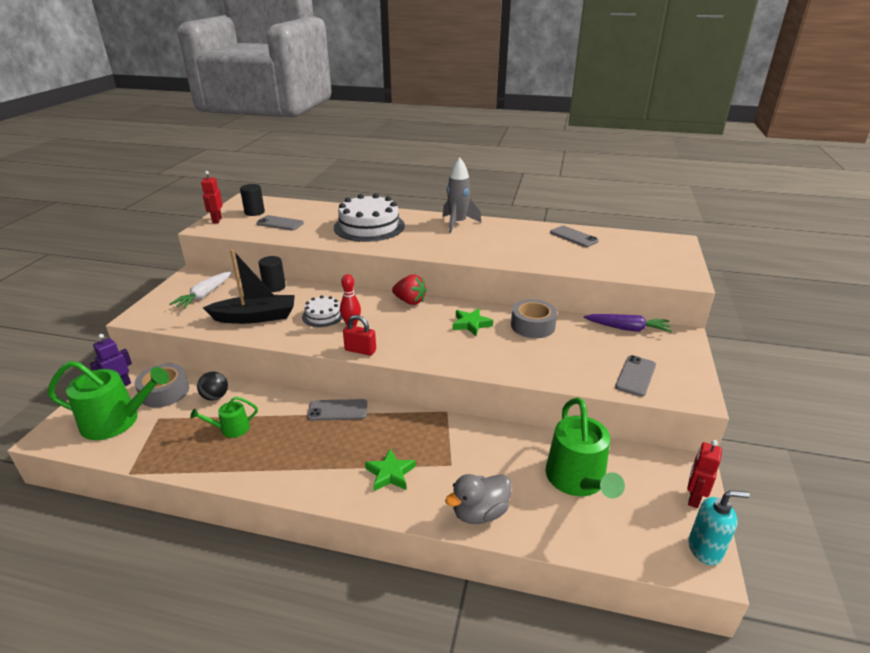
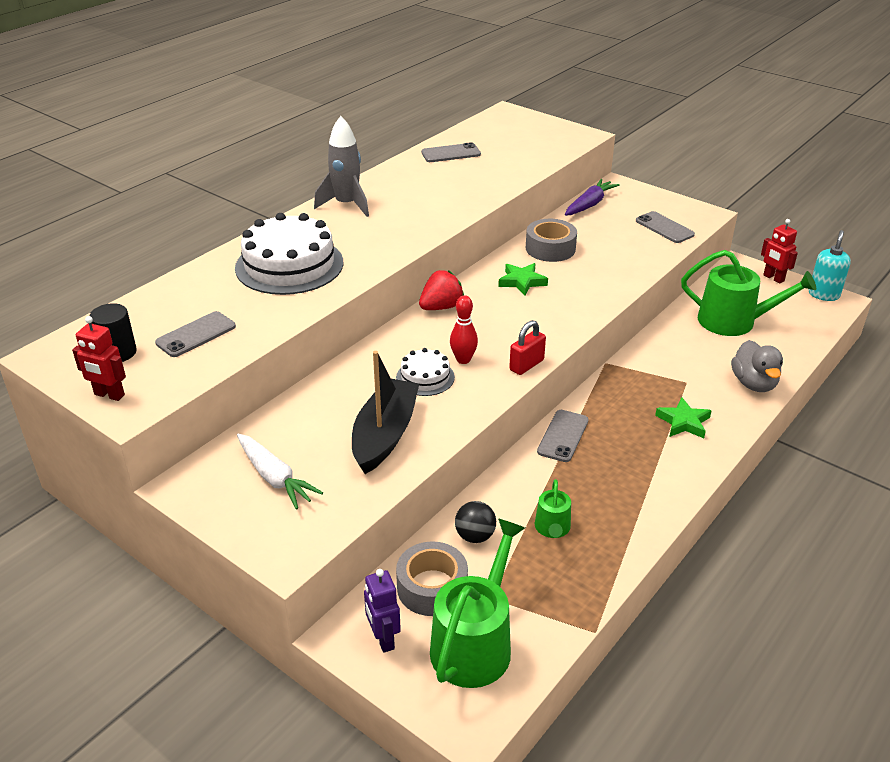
camera: 65 degrees left, 5 degrees up
(274, 287) = (308, 406): black cylinder -> none

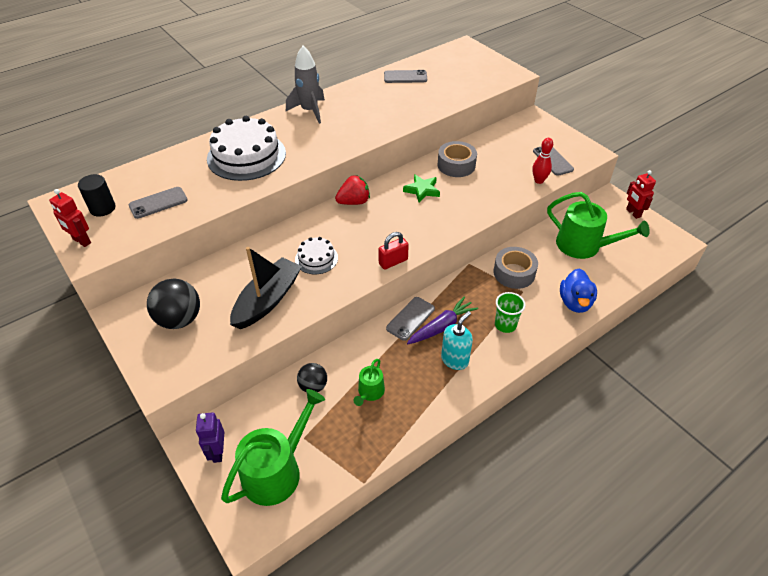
camera: 15 degrees right, 10 degrees up
(275, 478) = (180, 319): white carrot -> black ball
(432, 587) = (267, 420): grey tape -> grey tape (514, 273)
(463, 360) = (350, 249): red bowling pin -> red bowling pin (539, 180)
(589, 204) = (503, 131): purple carrot -> purple carrot (442, 326)
(683, 422) = (505, 325): green star -> green cup
(753, 383) = (575, 302): grey duck -> blue duck
(823, 294) = (668, 234): turquoise soap dispenser -> turquoise soap dispenser (455, 360)

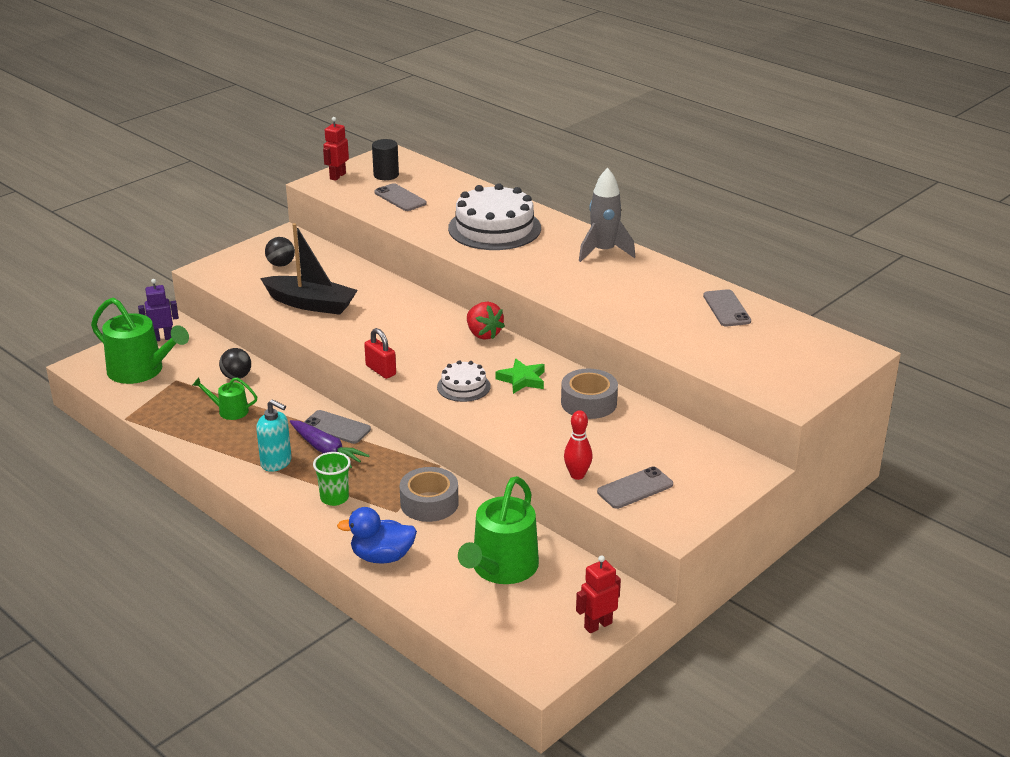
camera: 80 degrees right, 15 degrees down
(180, 319) = (281, 264): black ball -> black ball, size x0.60
(316, 258) = (377, 322): white cake -> white cake (463, 386)

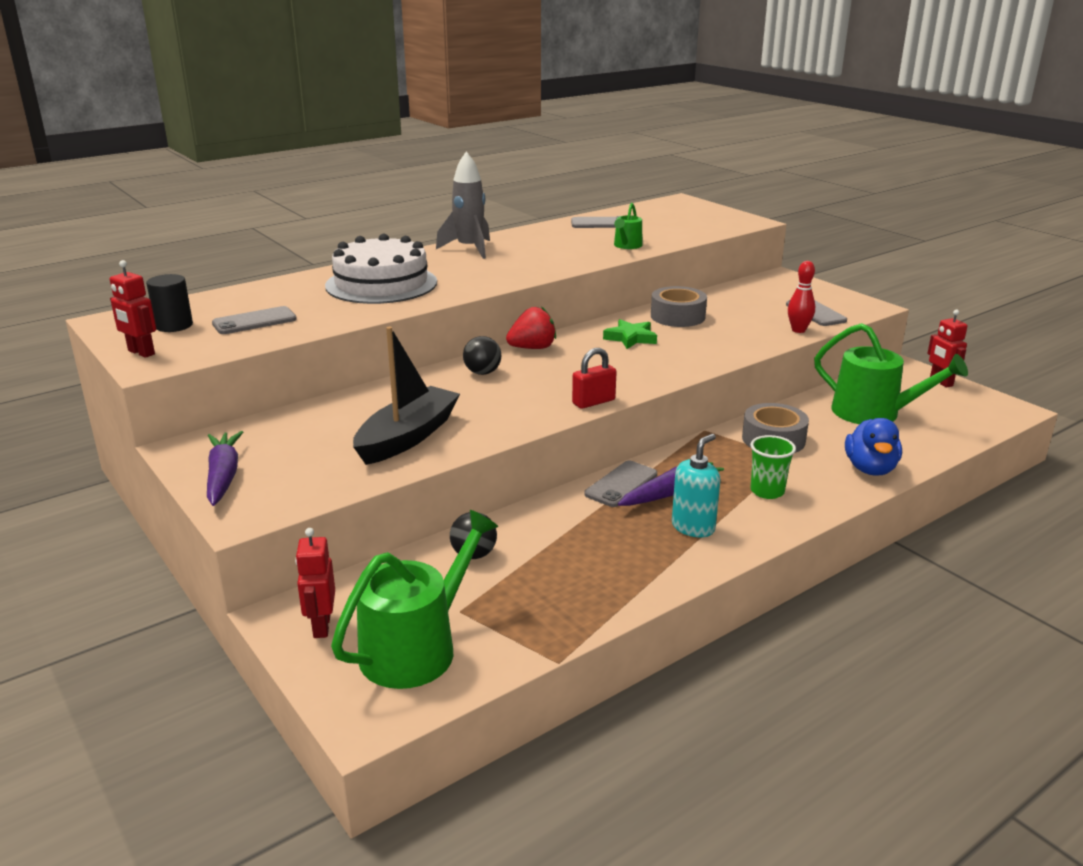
camera: 80 degrees left, 5 degrees down
(162, 338) = (321, 626): purple robot -> red robot
(229, 411) = (563, 561): green watering can -> green watering can (627, 246)
(252, 255) = (223, 476): none -> purple carrot
(281, 264) = (274, 455): black ball -> black ball (482, 372)
(463, 386) = (638, 363): white cake -> none

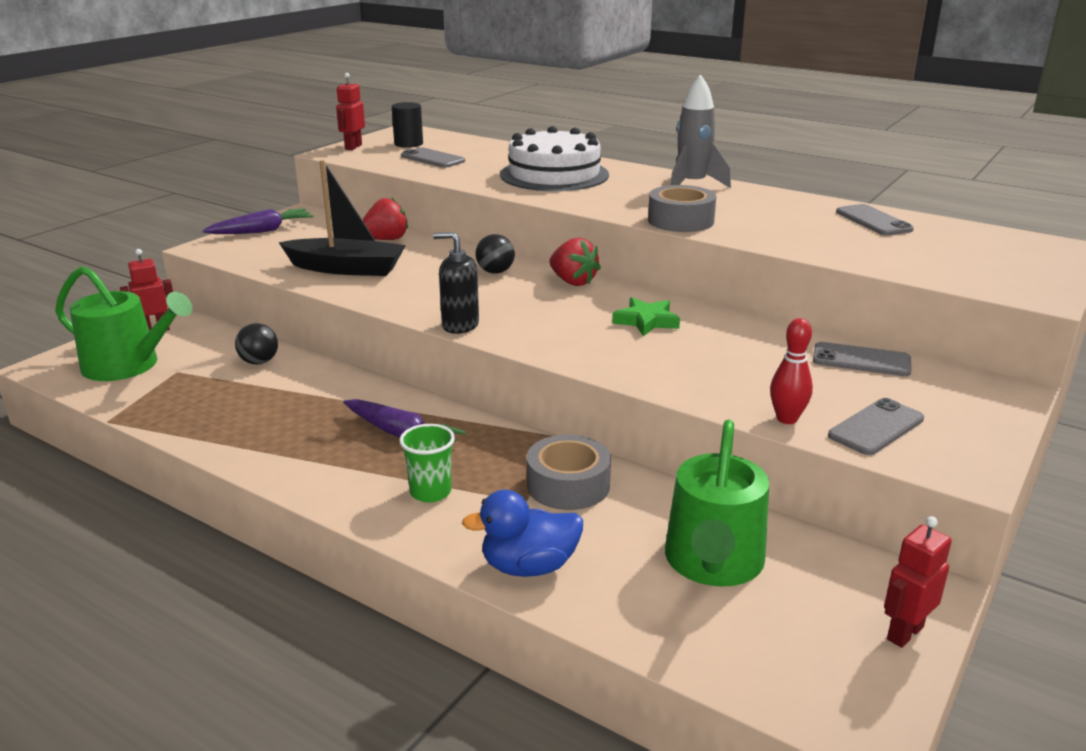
camera: 70 degrees right, 0 degrees up
(340, 409) = (385, 239): none -> red strawberry
(593, 402) = (460, 325): red padlock -> black soap dispenser
(621, 484) = (407, 406): grey phone -> grey phone (861, 360)
(627, 246) = (803, 242): green watering can -> none
(677, 316) = (745, 338): grey tape -> grey tape (680, 221)
(693, 527) = (334, 455): turquoise soap dispenser -> none

